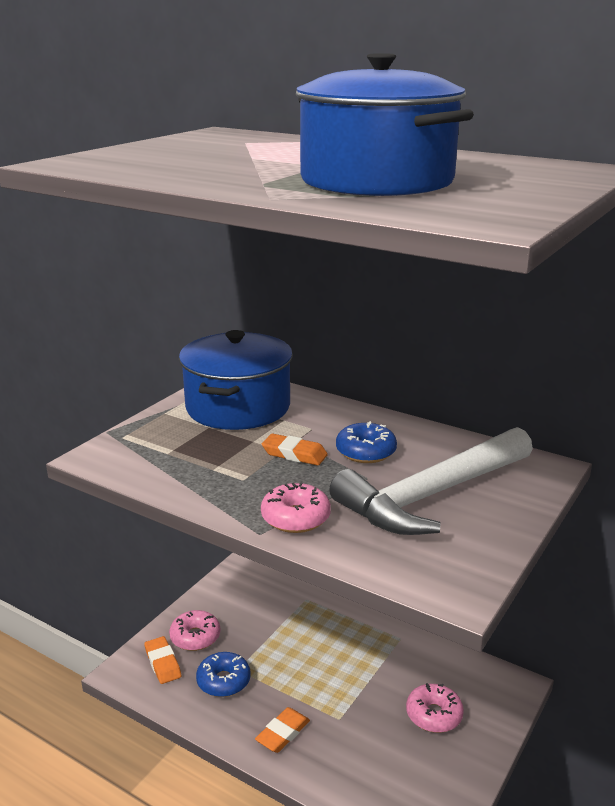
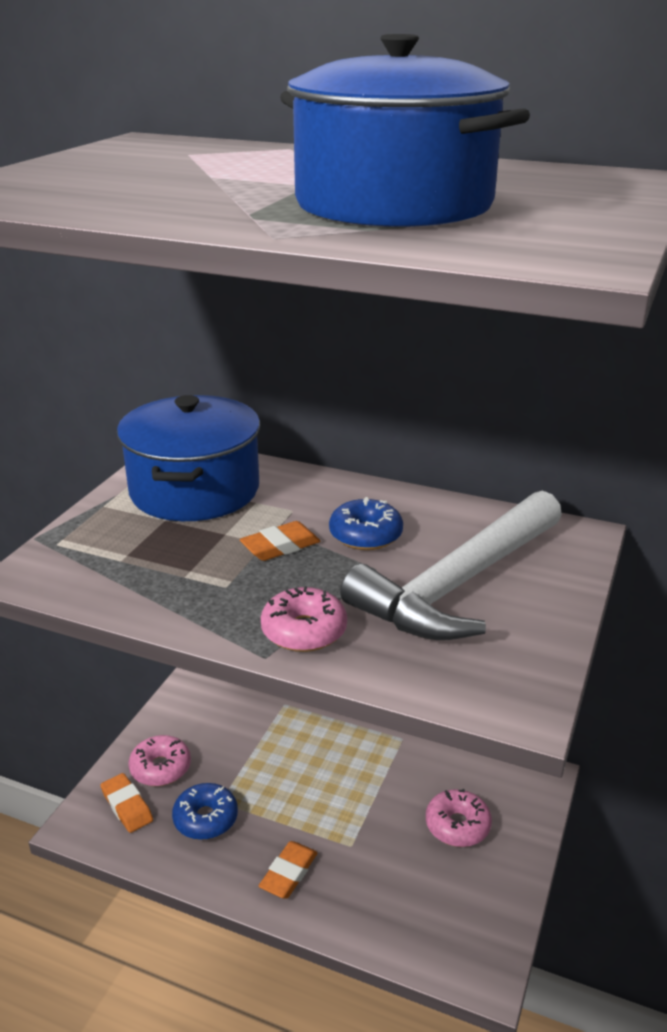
camera: 10 degrees left, 5 degrees up
(294, 454) = (280, 546): orange eraser -> orange eraser turned 45 degrees counterclockwise

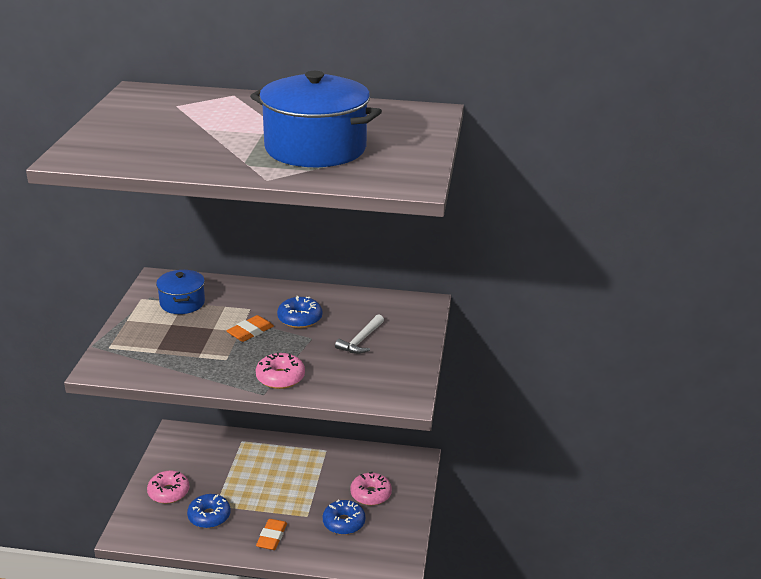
camera: 15 degrees left, 0 degrees up
(127, 806) = (153, 518): orange eraser -> none
(194, 490) = (182, 303): blue pot -> blue pot, size x0.53
(406, 869) = (343, 522): none -> blue donut
(459, 583) = (361, 340): white hammer -> white hammer, size x0.42

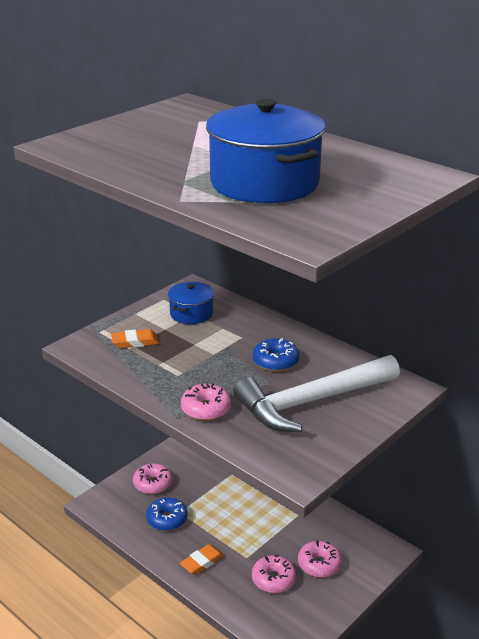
camera: 35 degrees right, 0 degrees up
(250, 332) = (221, 358): orange eraser -> orange eraser (135, 342)
(343, 522) = (273, 579): blue donut -> pink donut
(361, 340) = (312, 402): white hammer -> white hammer, size x2.37

